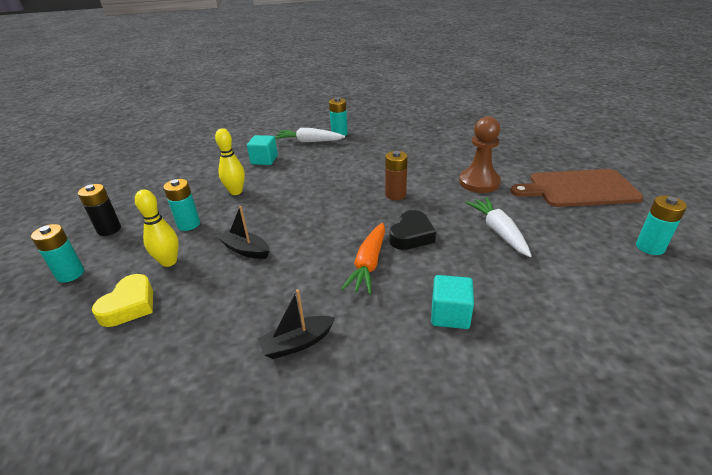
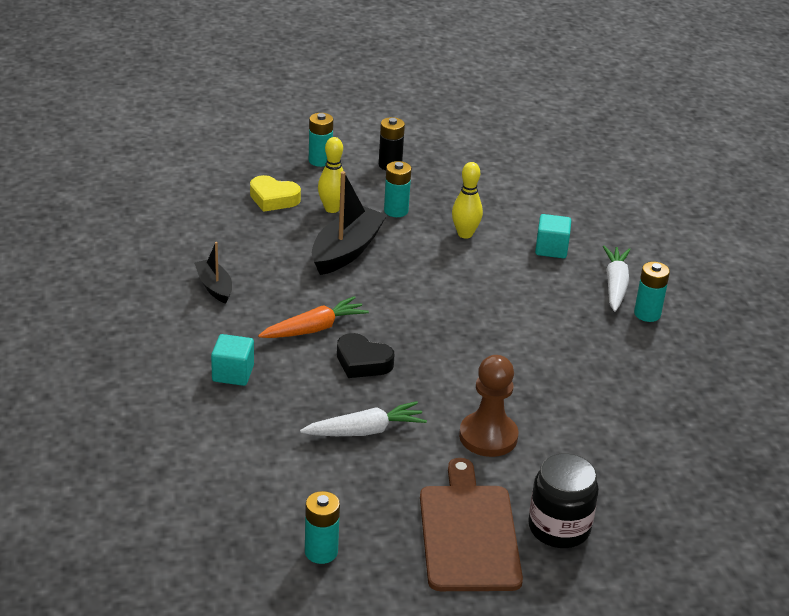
camera: 85 degrees right, 0 degrees up
(245, 250) = (346, 251): black boat -> black boat, size x1.74
(368, 264) = (314, 329): orange carrot -> orange carrot turned 135 degrees clockwise
(395, 195) = (455, 357): brown battery -> none
(550, 161) = (559, 528): none -> black jar

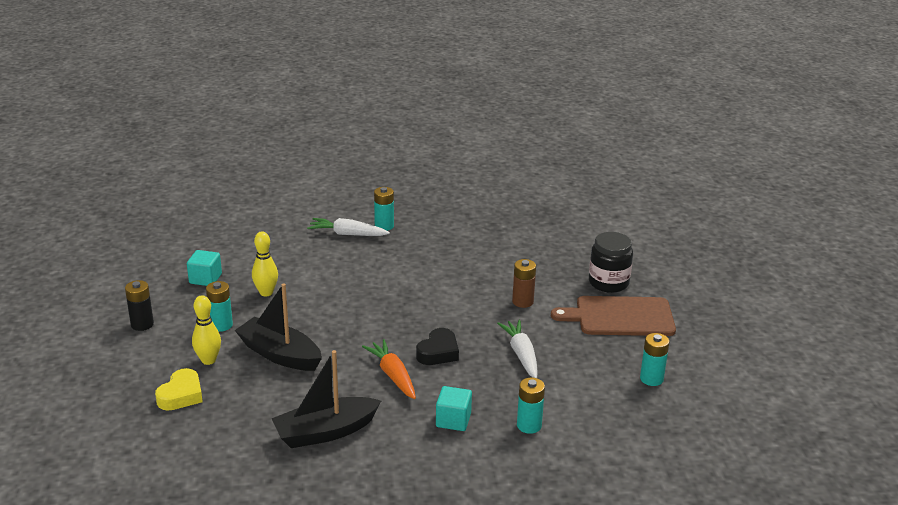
camera: 85 degrees left, 5 degrees down
(214, 287) = (325, 432): black boat -> black boat, size x1.74
(320, 160) = (119, 365): turquoise battery -> turquoise battery (529, 425)
(488, 436) = (522, 302): brown pawn -> brown battery
(551, 249) = (295, 255): turquoise cube -> turquoise cube (205, 279)

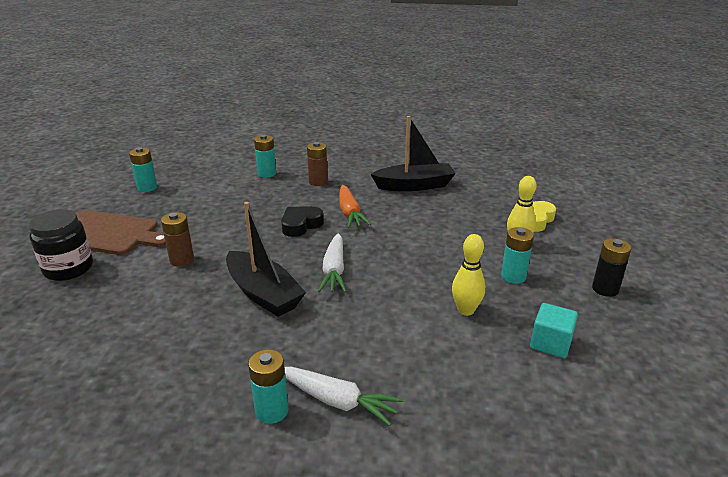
camera: 165 degrees left, 0 degrees up
(280, 354) = (449, 240): black boat -> black boat (263, 294)
(453, 420) = (318, 182): turquoise cube -> brown battery
(521, 354) = (230, 215): white carrot -> white carrot (334, 270)

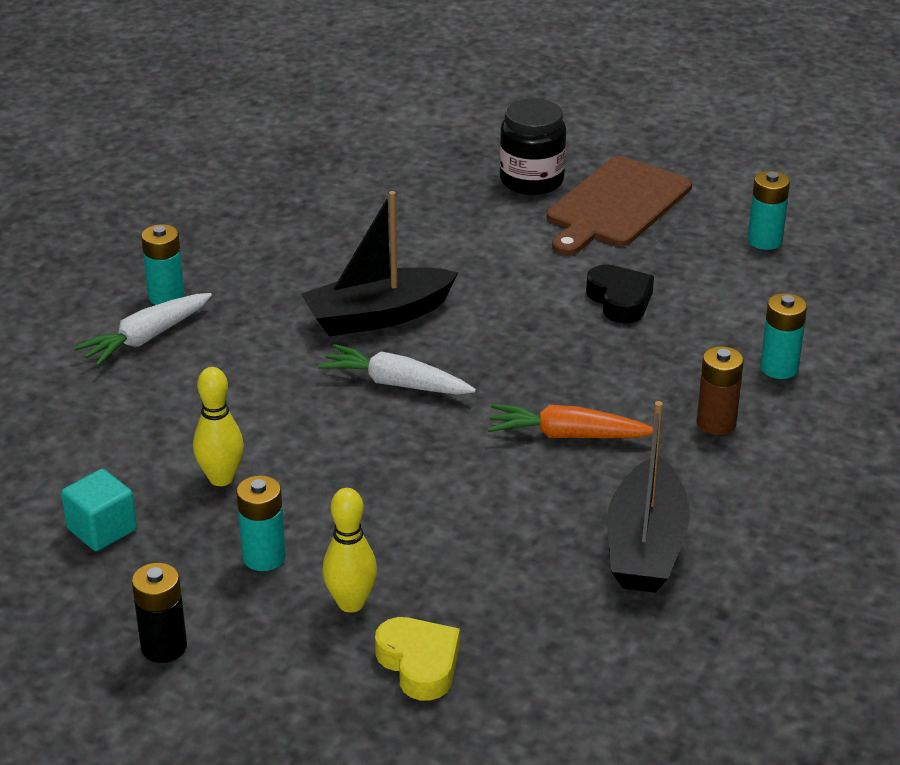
camera: 110 degrees right, 5 degrees up
(182, 260) = (504, 261): brown battery -> none
(301, 225) = (551, 376): black heart -> black heart (620, 300)

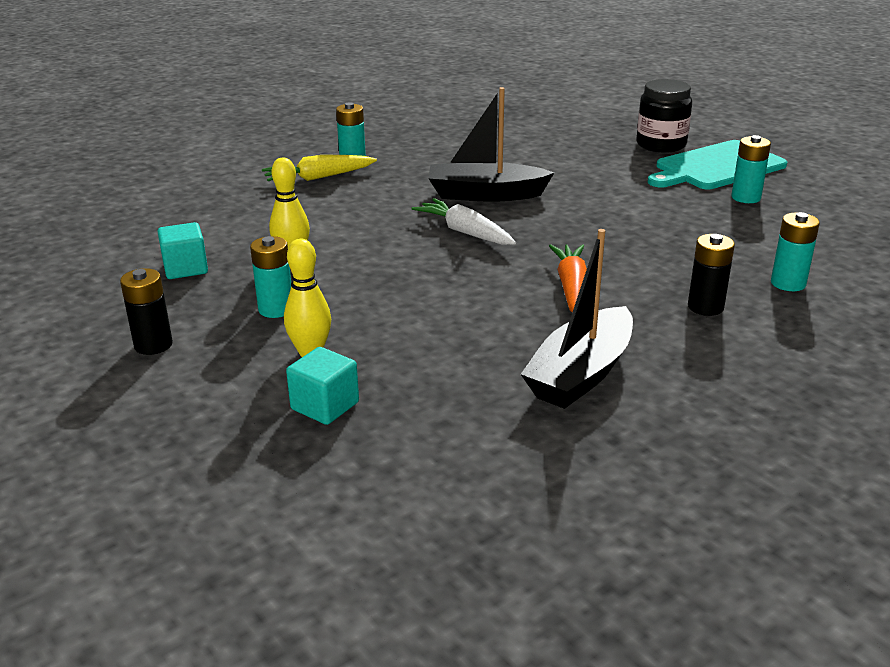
camera: 25 degrees right, 5 degrees down
(146, 338) = (318, 177): white carrot -> yellow carrot
(419, 664) = (325, 406): yellow heart -> turquoise cube
(567, 435) = (572, 288): orange carrot -> orange carrot turned 60 degrees clockwise
(616, 205) = (716, 167): brown cutting board -> turquoise cutting board
(620, 300) = (679, 218): black heart -> none
(716, 423) = (705, 307): brown battery -> black battery
(764, 241) = (828, 205): turquoise battery -> turquoise battery (746, 197)

